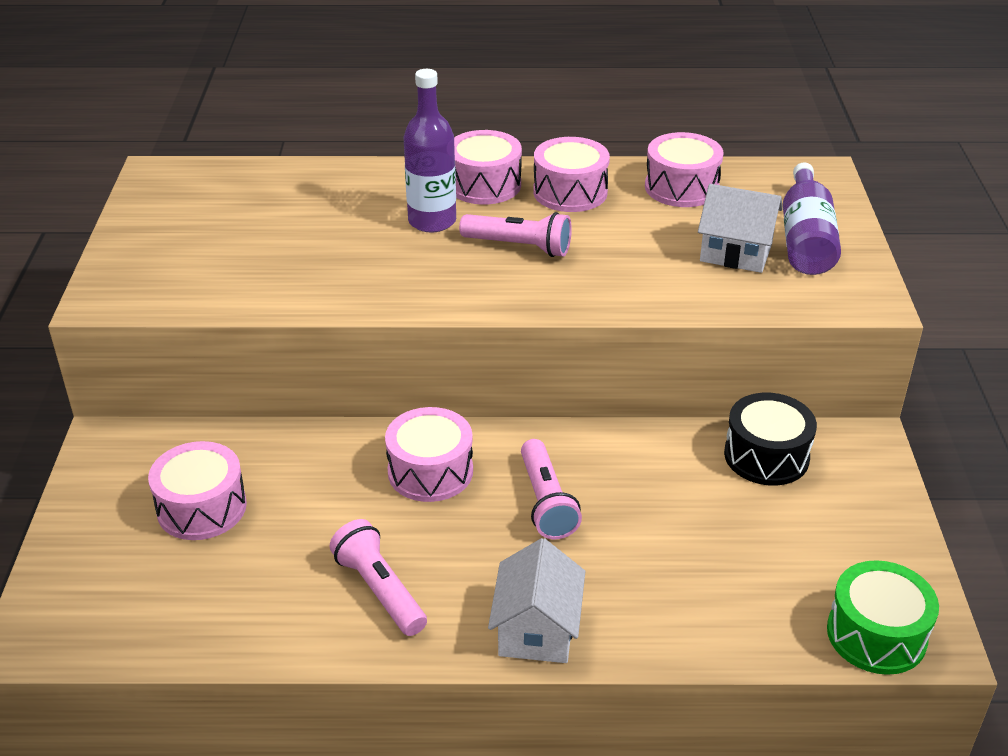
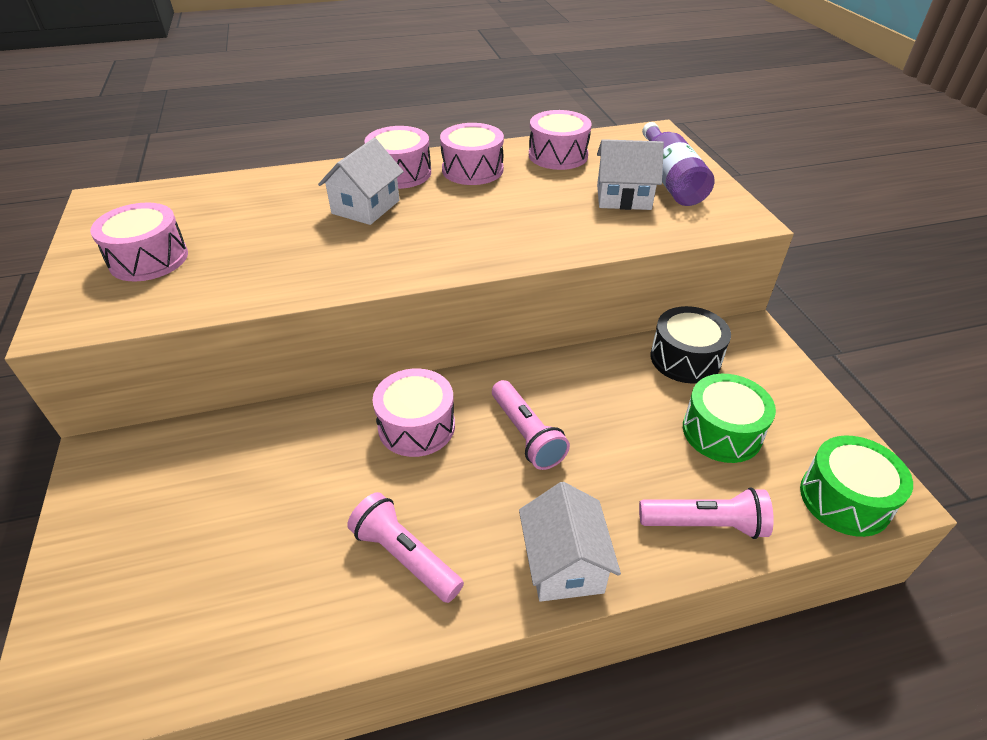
camera: 15 degrees left, 5 degrees up
(202, 508) = (208, 507): pink drum -> pink drum (149, 259)
(432, 221) = (366, 207): purple bottle -> white house
(519, 247) = (448, 217): pink flashlight -> pink flashlight (705, 524)
(769, 541) = (721, 432): none -> green drum

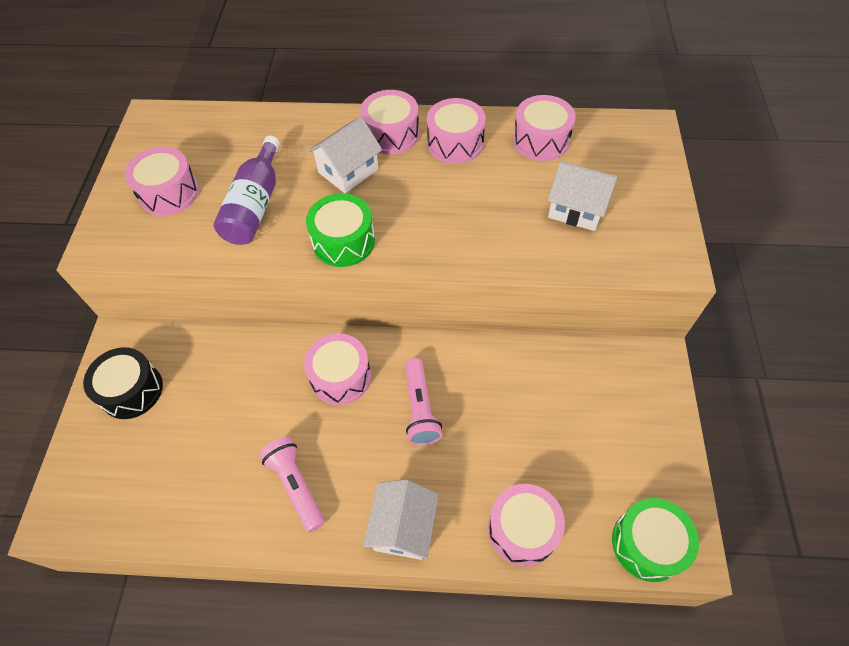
camera: 20 degrees right, 15 degrees up
(670, 180) = (632, 196): purple bottle -> purple bottle (255, 205)
(685, 358) = (583, 371): black drum -> black drum (131, 390)
(705, 524) = (522, 529): pink flashlight -> pink drum
(721, 432) = (578, 452): green drum -> green drum (343, 241)

